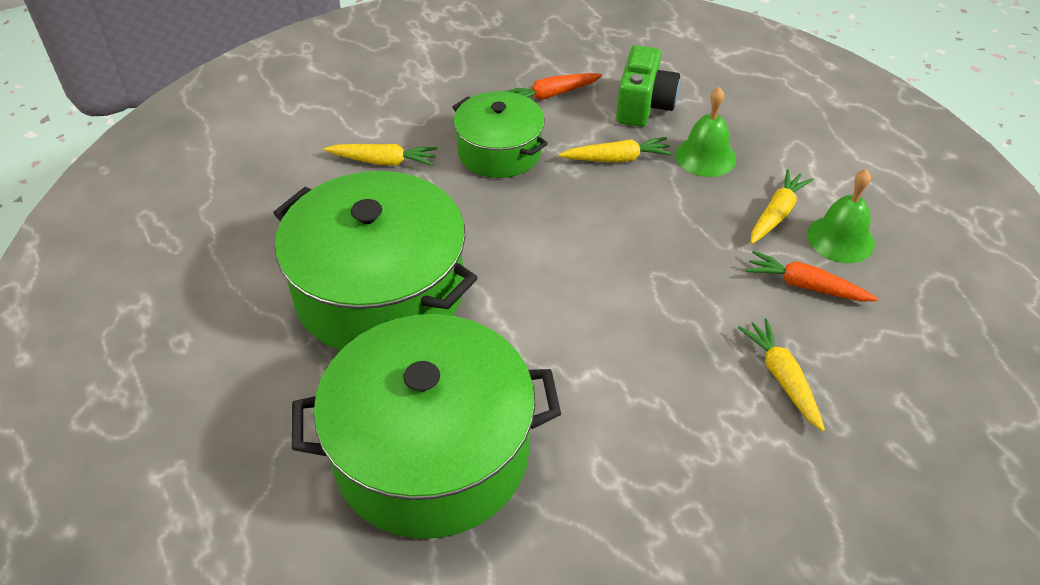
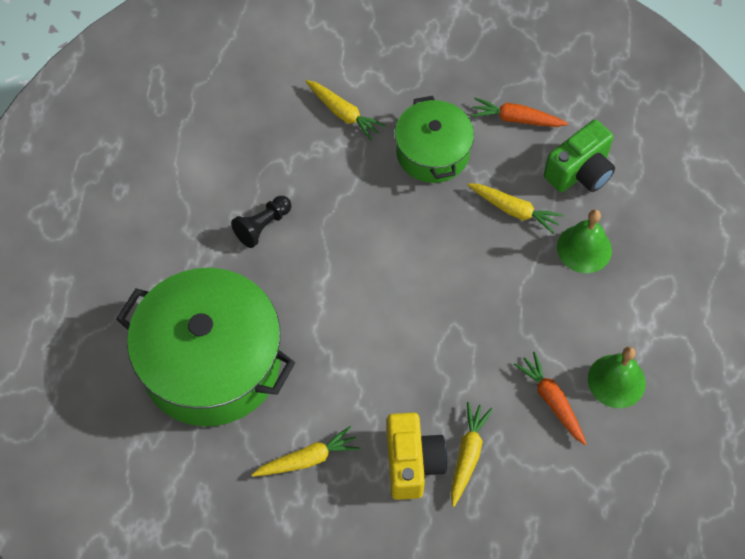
camera: 35 degrees right, 15 degrees up
(380, 292) = (263, 226): green pot -> black pawn
(738, 419) = (412, 463): none -> yellow camera
(776, 213) = (589, 331): yellow carrot -> yellow carrot (308, 459)

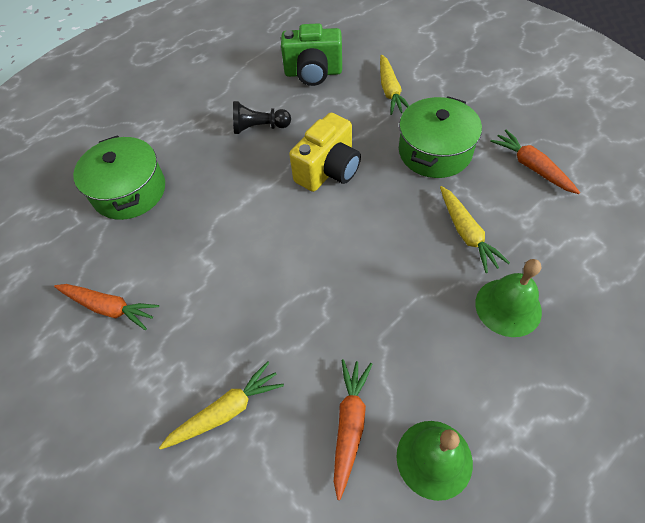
camera: 45 degrees right, 5 degrees down
(211, 363) = (129, 191): green pot -> green pot, size x0.58
(308, 459) = (109, 308): yellow carrot -> orange carrot
(412, 463) = (176, 378): yellow camera -> yellow camera (328, 170)
(580, 172) = (559, 240): green camera -> green camera (313, 73)

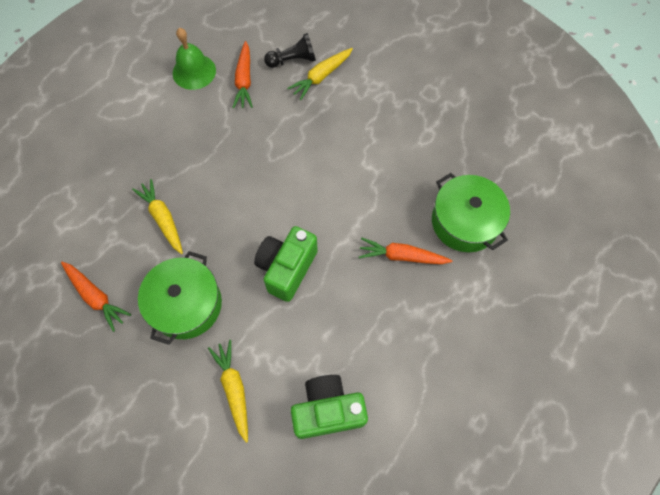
camera: 165 degrees right, 10 degrees up
(109, 308) = (427, 124): orange carrot -> orange carrot (402, 256)
(259, 127) = (368, 314): black pawn -> black pawn (293, 60)
(328, 170) = (287, 268): yellow camera -> green camera
(508, 307) = (138, 163): green bell -> none

